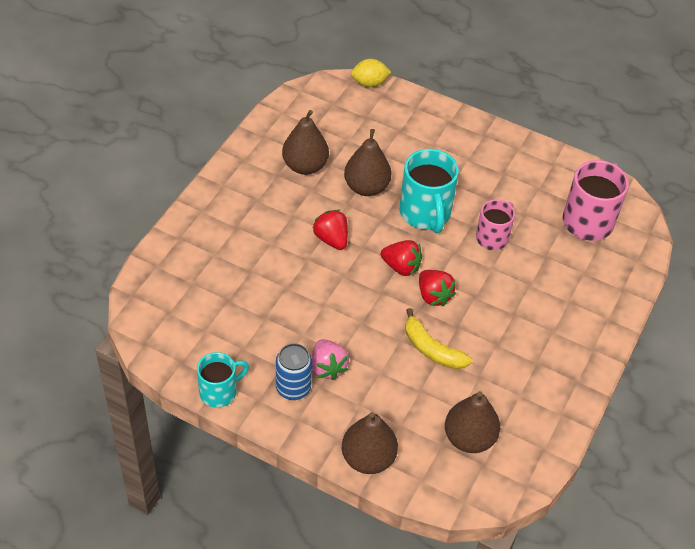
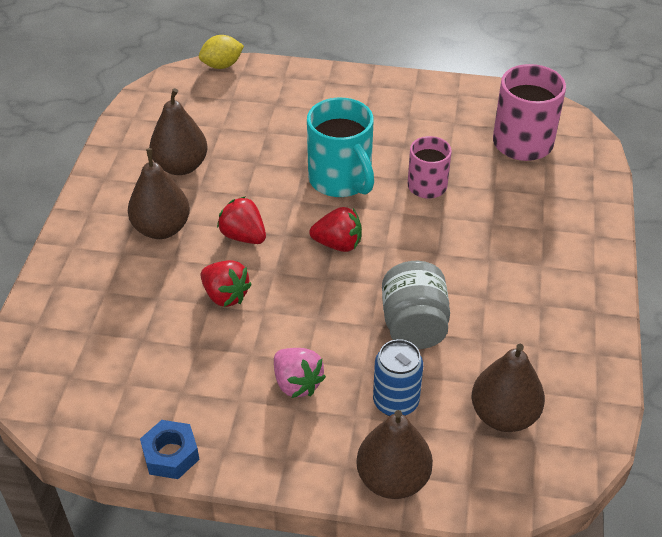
camera: 15 degrees left, 5 degrees down
(219, 392) = (170, 455): turquoise mug -> blue nut
(293, 388) = (264, 421): blue can -> blue can (395, 402)
(366, 187) = (262, 170): brown pear -> brown pear (162, 229)
(432, 349) = (414, 325): yellow banana -> grey jar
(433, 296) = (389, 265): red strawberry -> red strawberry (225, 295)

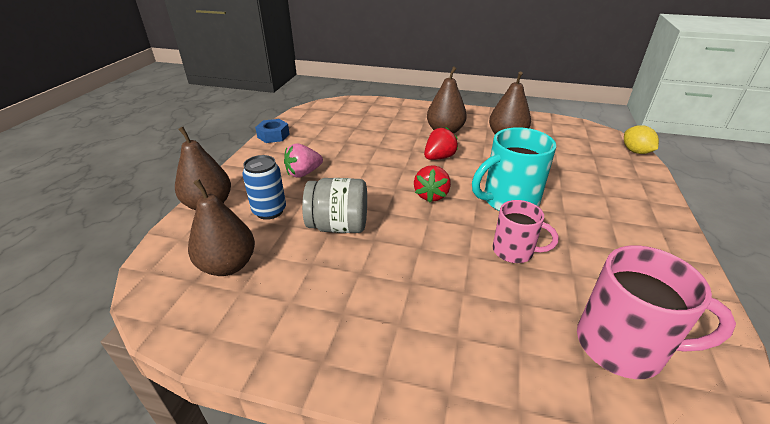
camera: 95 degrees right, 10 degrees down
(225, 295) = (384, 151): red strawberry -> none

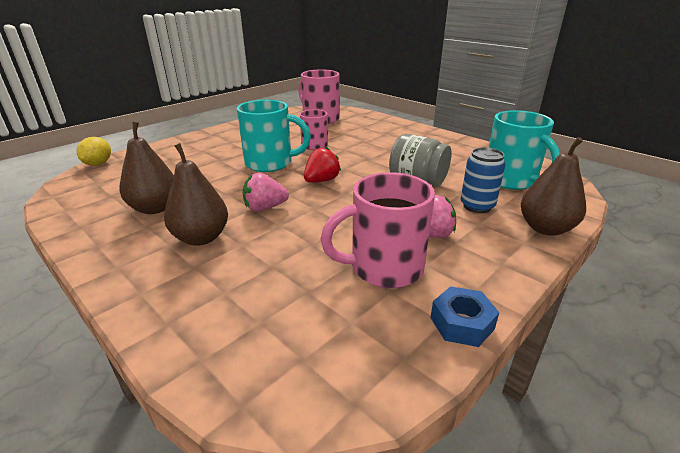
camera: 150 degrees left, 5 degrees down
(228, 265) = (511, 180): brown pear -> turquoise mug
(324, 146) = (383, 268): none -> pink mug
(439, 157) = (265, 208): red strawberry -> pink strawberry

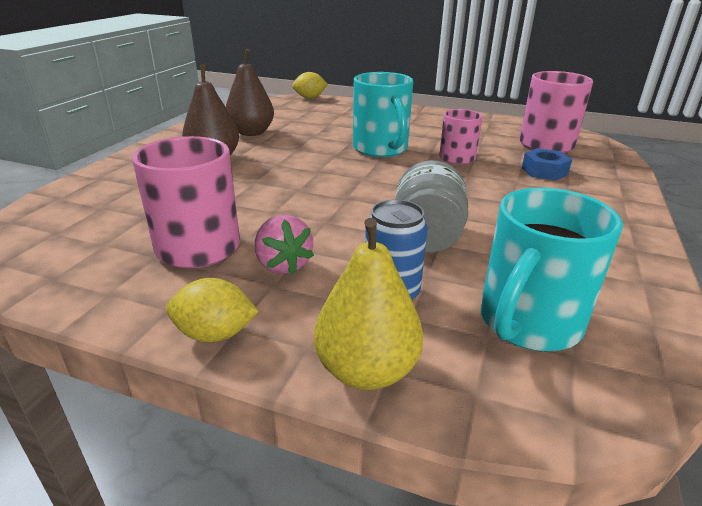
camera: 65 degrees right, 0 degrees up
(265, 208) = (281, 168): pink strawberry -> none
(321, 181) = (365, 180): red strawberry -> none
(462, 323) = (104, 306): blue nut -> blue nut (544, 171)
(507, 272) = (215, 334): none -> yellow lemon
(545, 228) = (366, 370): brown pear -> yellow pear

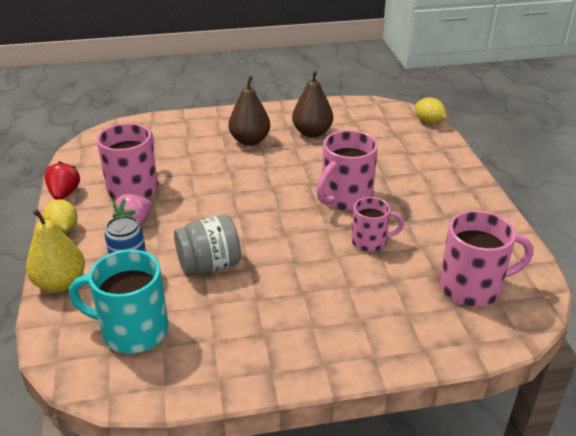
camera: 60 degrees right, 5 degrees up
(113, 310) = (64, 194): none -> red strawberry
(381, 149) = (345, 198): turquoise mug -> pink mug
(544, 171) = (391, 298): blue nut -> none

